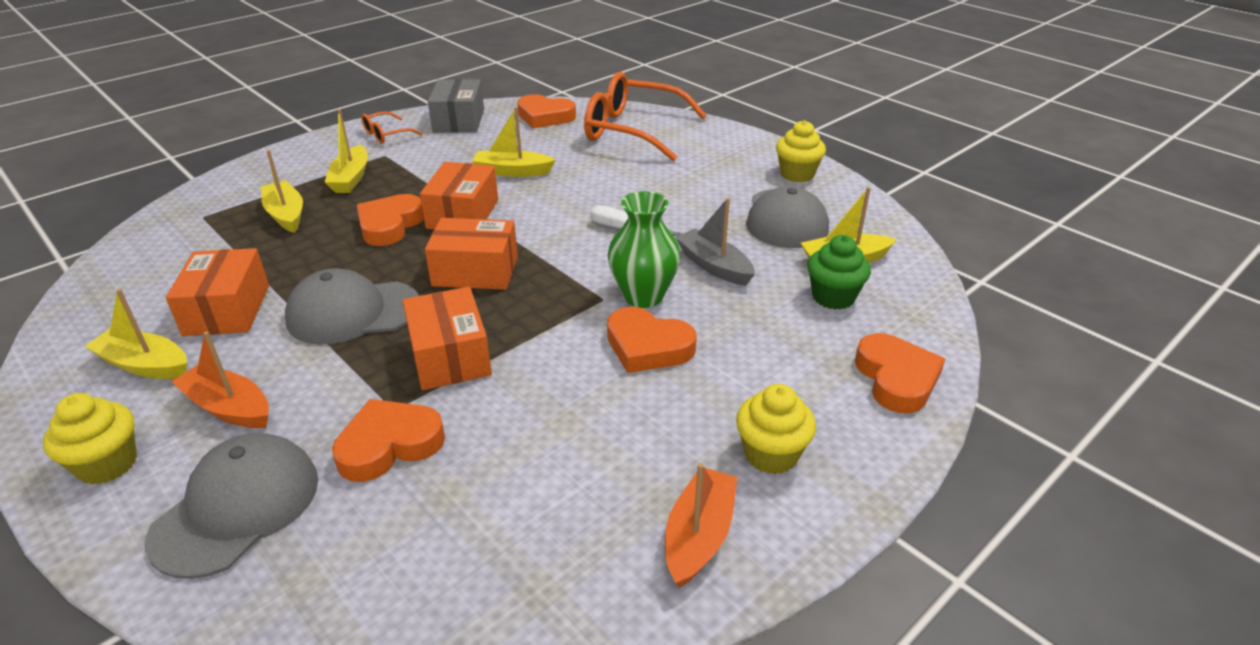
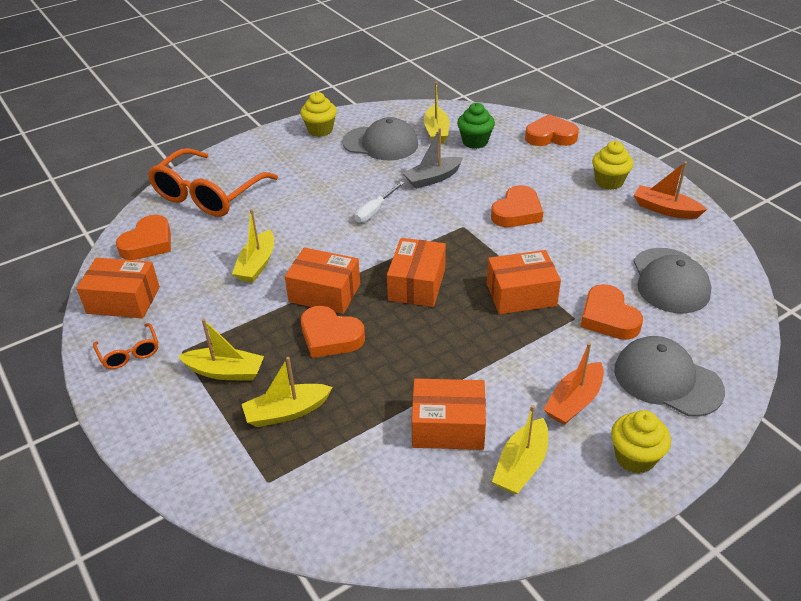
camera: 80 degrees left, 5 degrees up
(353, 312) = (462, 347): grey cap -> grey cap (670, 281)
(458, 120) = (123, 300): grey box -> orange box
(643, 296) = (463, 209): green vase -> none

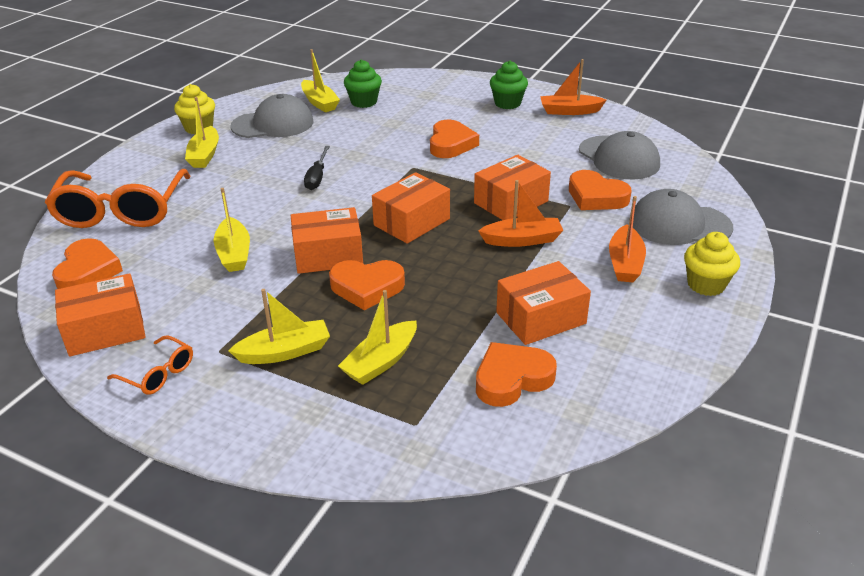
camera: 30 degrees left, 5 degrees down
(375, 211) = (317, 177): white screwdriver -> black screwdriver
(417, 284) = (412, 222): orange box -> orange box turned 60 degrees clockwise
(433, 178) = (350, 138): grey boat -> none
(498, 339) = (522, 240): none -> orange boat
(521, 465) = (627, 323): yellow boat -> yellow boat (205, 155)
(550, 136) = (428, 83): orange heart -> orange heart (512, 379)
(609, 182) = (507, 103): yellow cupcake -> green cupcake

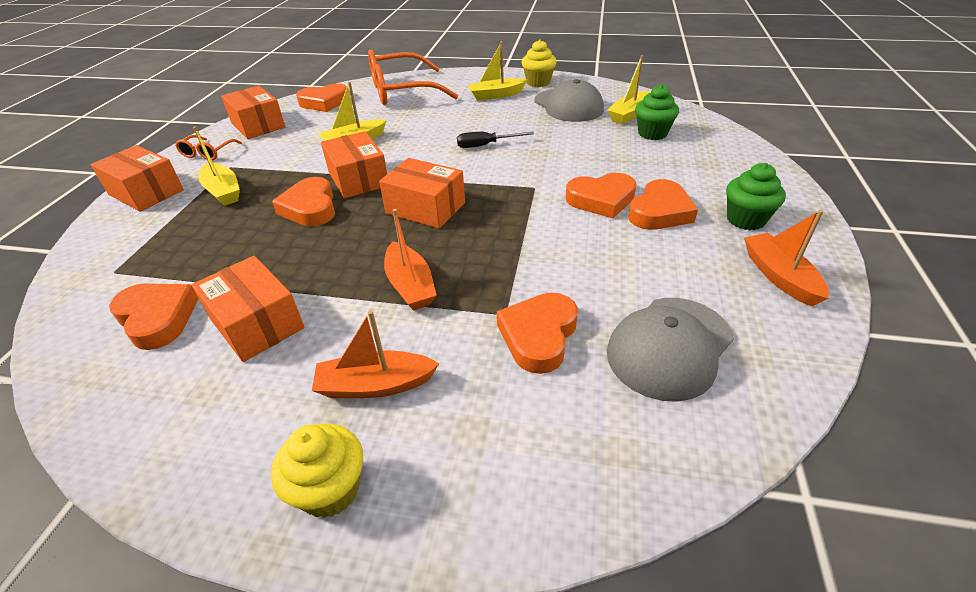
camera: 75 degrees right, 5 degrees up
(381, 362) = (201, 237): yellow boat -> none
(481, 127) = (660, 211): none -> orange heart
(511, 202) = (491, 264): orange box -> orange box (146, 192)
(679, 224) = (496, 442): grey cap -> none

